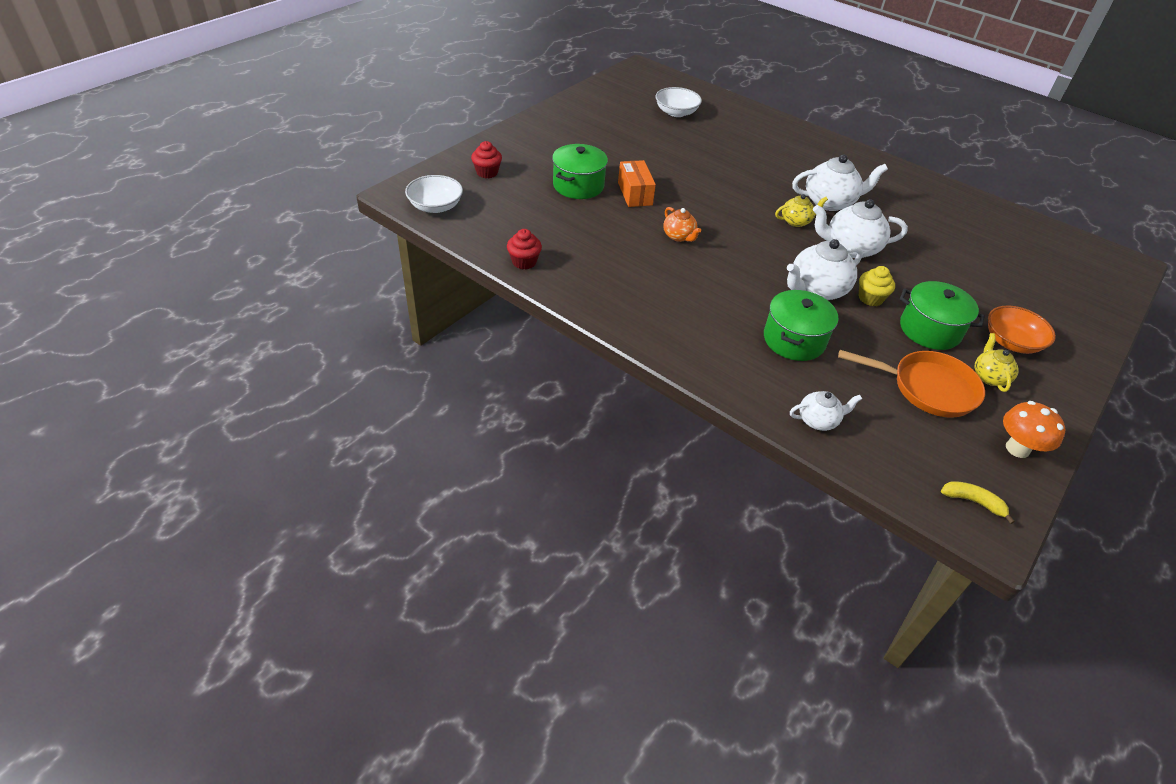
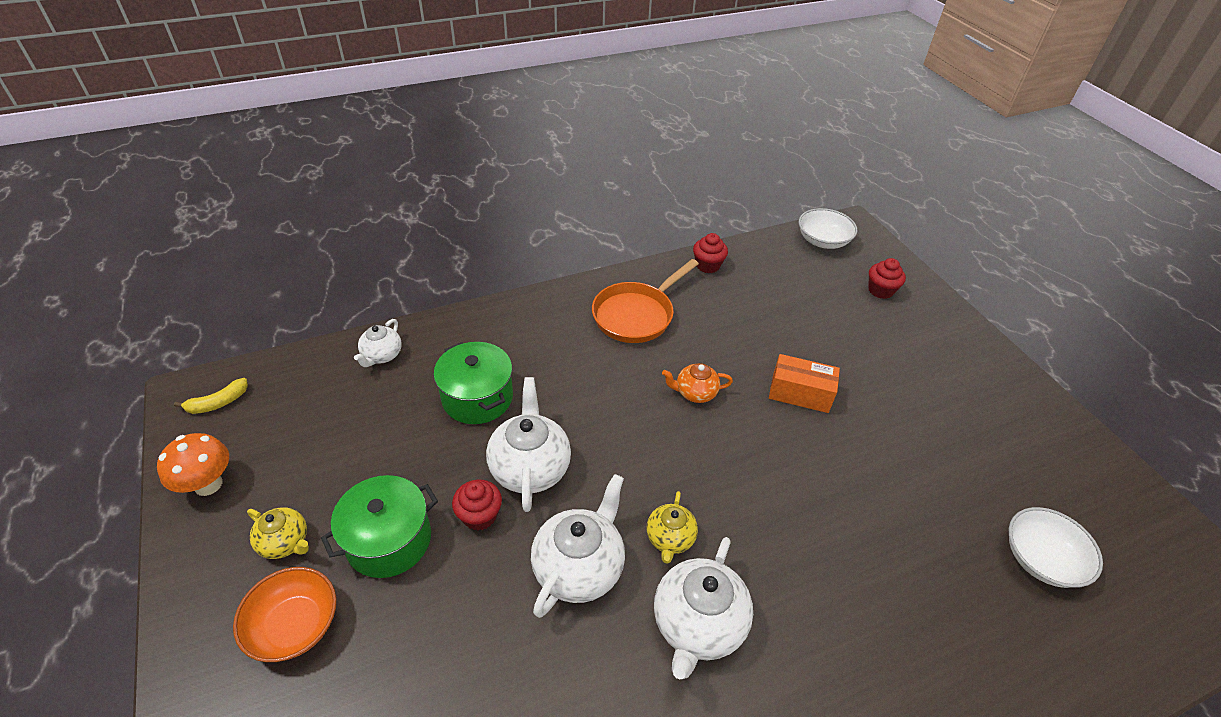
camera: 120 degrees right, 0 degrees up
(578, 185) = (833, 351): green pot -> none
(870, 298) = (479, 515): yellow cupcake -> red cupcake
(927, 388) = (331, 466): orange pan -> orange pan (636, 315)

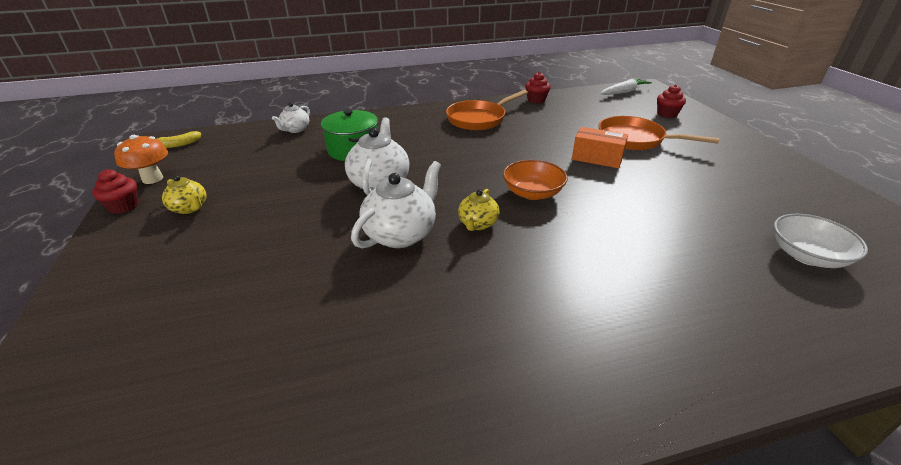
camera: 10 degrees right, 10 degrees down
(295, 625) = (175, 249): orange bowl -> orange bowl (532, 193)
(389, 540) = (263, 211): green pot -> none
(479, 515) = (334, 204): red cupcake -> red cupcake (124, 206)
(695, 393) = (514, 154): orange teapot -> none
(698, 625) = (490, 272): white teapot -> none
(823, 241) = (624, 92): white bowl -> white carrot
(844, 350) = (635, 139): none -> orange pan

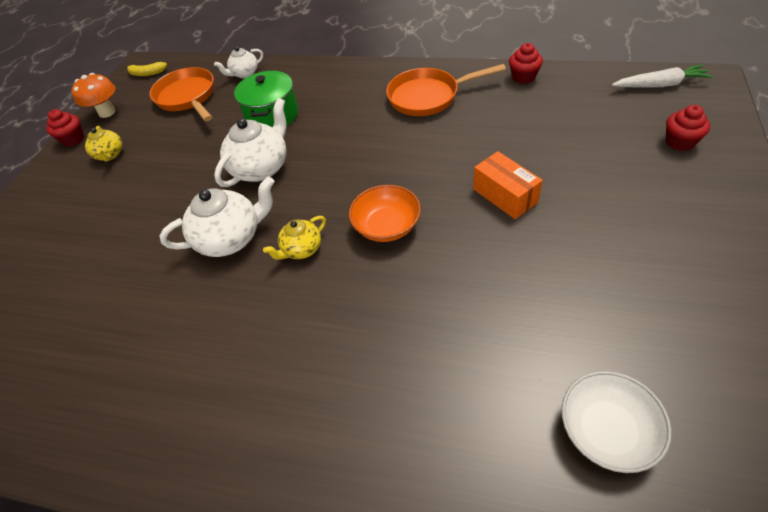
camera: 35 degrees right, 15 degrees up
(635, 139) = (584, 178): orange pan -> orange pan (188, 97)

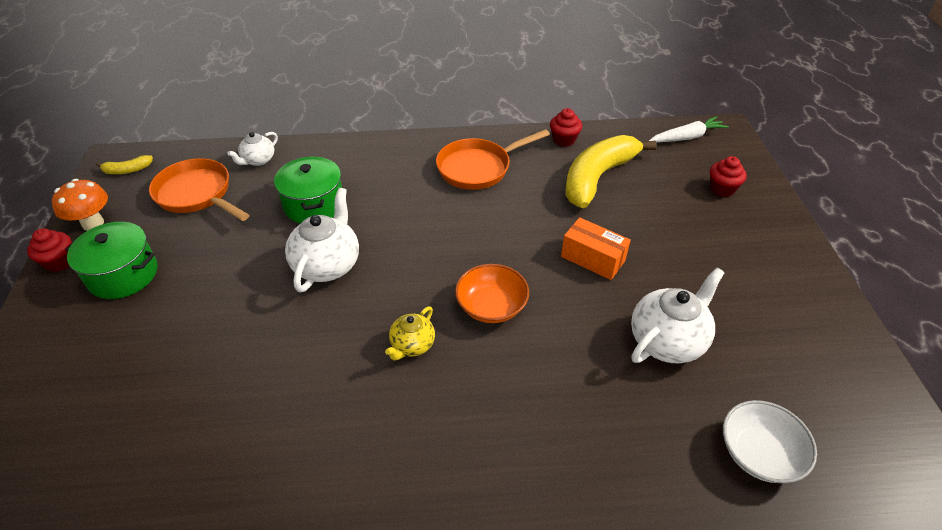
camera: 25 degrees left, 5 degrees down
(110, 155) = (123, 275): yellow teapot -> green pot
(231, 238) = (326, 347): white teapot -> white teapot (667, 340)
(543, 117) = (597, 177): none -> yellow banana

